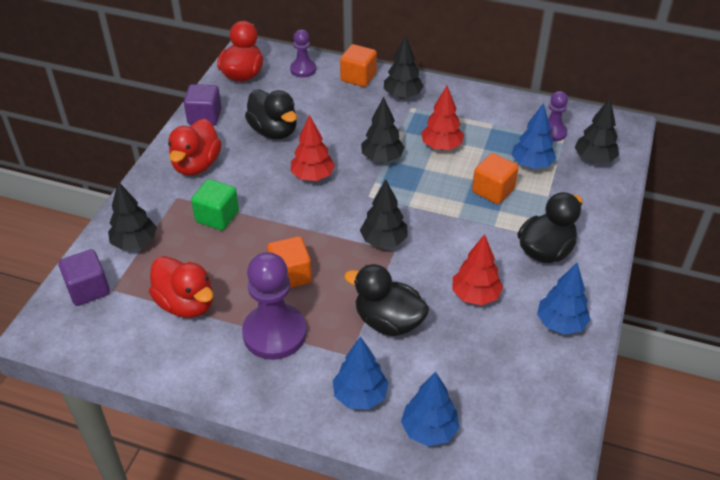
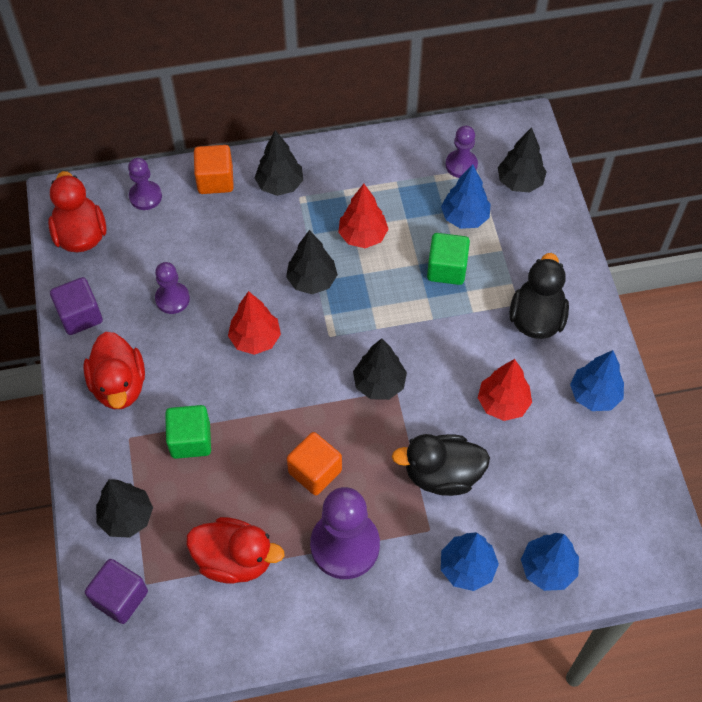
camera: 30 degrees left, 15 degrees up
(274, 131) = (172, 299): black duck -> purple pawn
(493, 190) = (446, 269): orange cube -> green cube

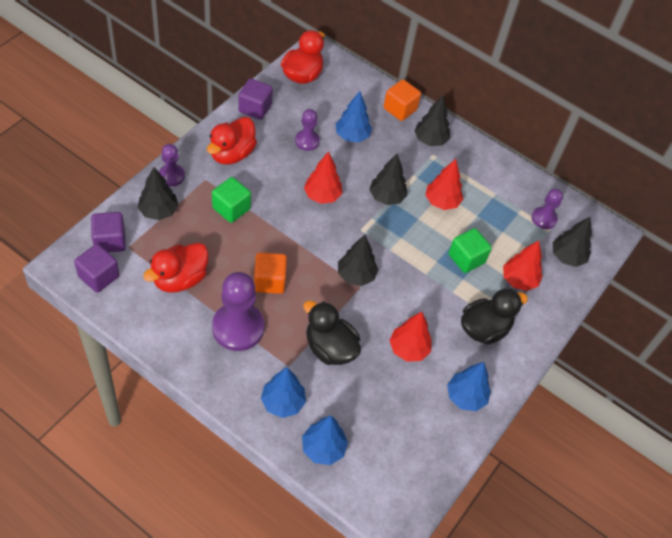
camera: 40 degrees right, 5 degrees down
(145, 196) = (355, 86): purple pawn -> purple pawn (171, 176)
(157, 643) = (99, 276): none -> purple cube
(234, 559) = (180, 279): red duck -> red duck turned 75 degrees clockwise
(464, 217) = (510, 244): blue tree -> blue tree (352, 136)
(509, 244) = (518, 280): none -> red tree

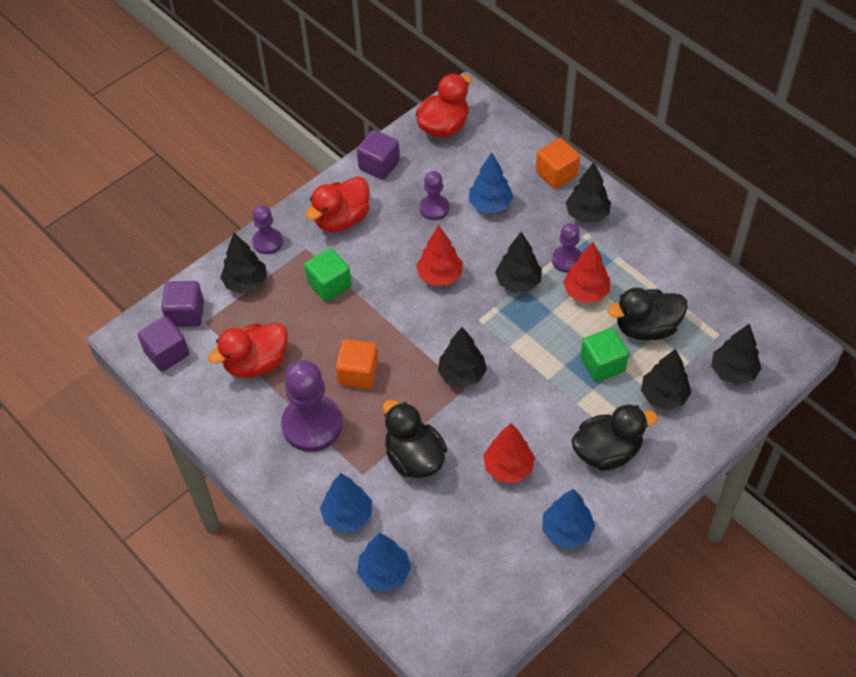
camera: 20 degrees right, 0 degrees up
(494, 227) = (646, 328): none -> black duck
(518, 280) = (663, 396): red tree -> black tree
(544, 218) = (713, 322): purple pawn -> purple pawn (567, 260)

